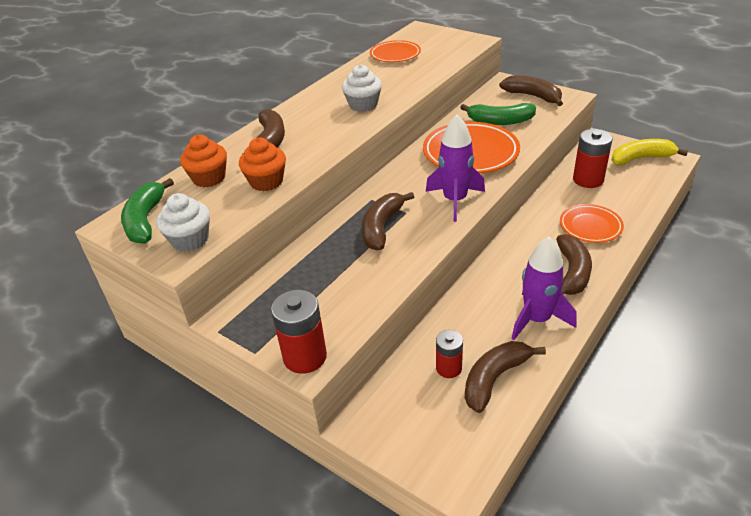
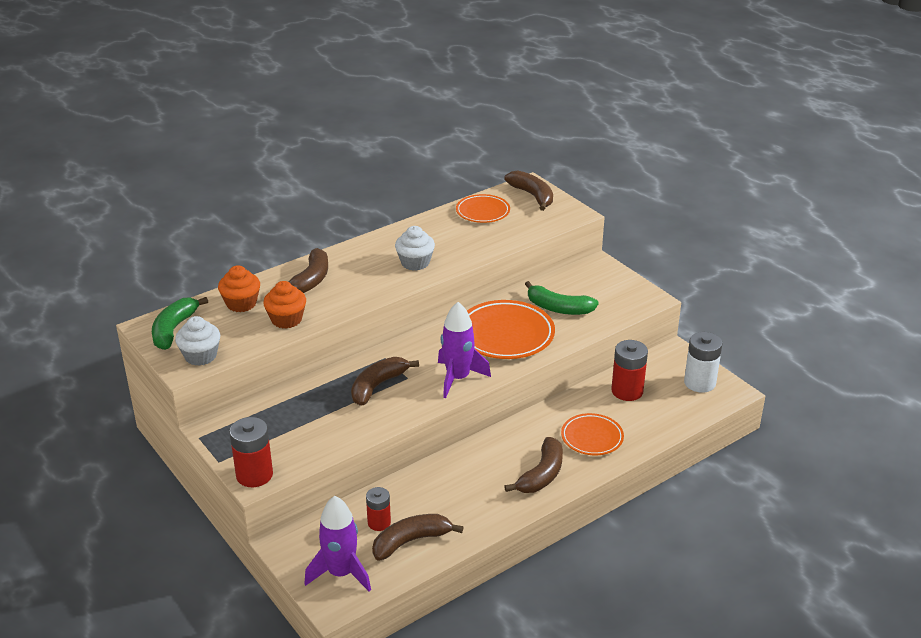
camera: 15 degrees right, 5 degrees down
(533, 96) = (613, 288): brown banana -> brown banana (532, 196)
(537, 319) = (480, 505): purple rocket -> purple rocket (341, 573)
(641, 158) = (699, 383): yellow banana -> white battery

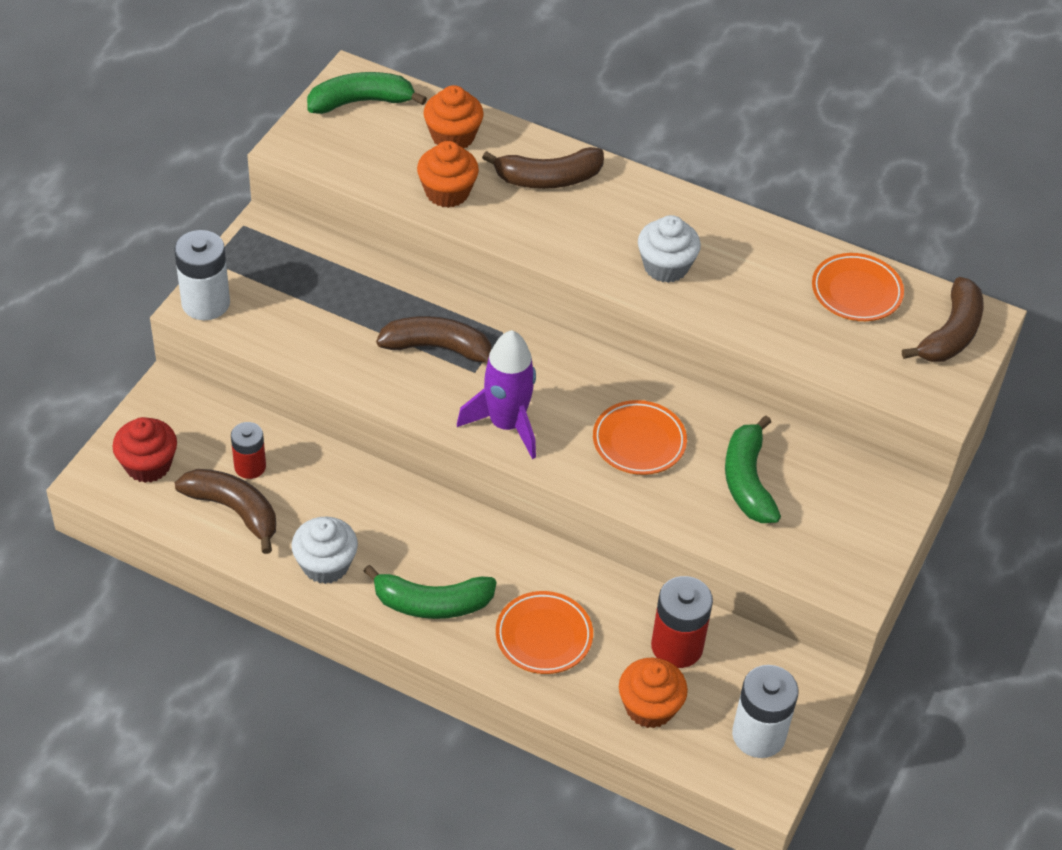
camera: 60 degrees right, 15 degrees up
(200, 356) = (325, 148): white cupcake -> white cupcake (325, 565)
(254, 475) = (206, 303): red battery -> white battery
(341, 573) = (148, 465): purple rocket -> red cupcake
(505, 335) = (639, 441): orange plate -> orange plate, size x0.61
(541, 475) = (432, 603): brown banana -> green banana
(662, 414) = (649, 707): none -> orange cupcake

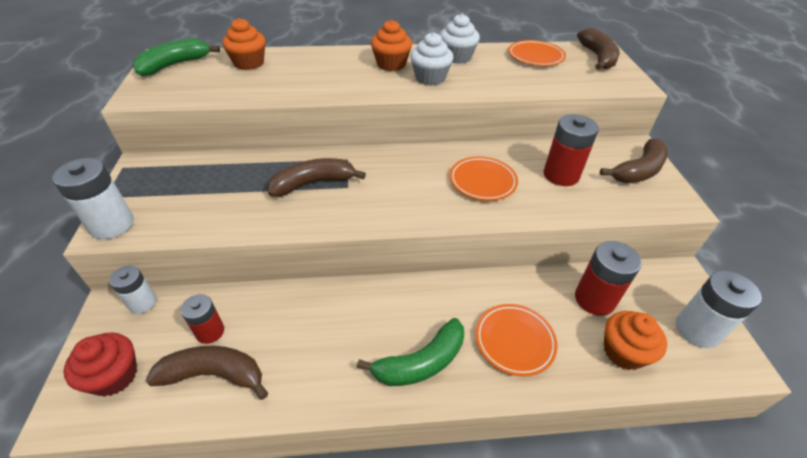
camera: 30 degrees left, 5 degrees down
(200, 402) = (143, 303): none -> white battery
(325, 565) = (319, 378): white cupcake -> white cupcake (457, 57)
(447, 192) = (265, 87): orange cupcake -> orange cupcake (391, 64)
(506, 424) = (394, 207): purple rocket -> none
(548, 179) = (324, 63): brown banana -> brown banana (638, 171)
(747, 481) = (561, 175): green banana -> red battery

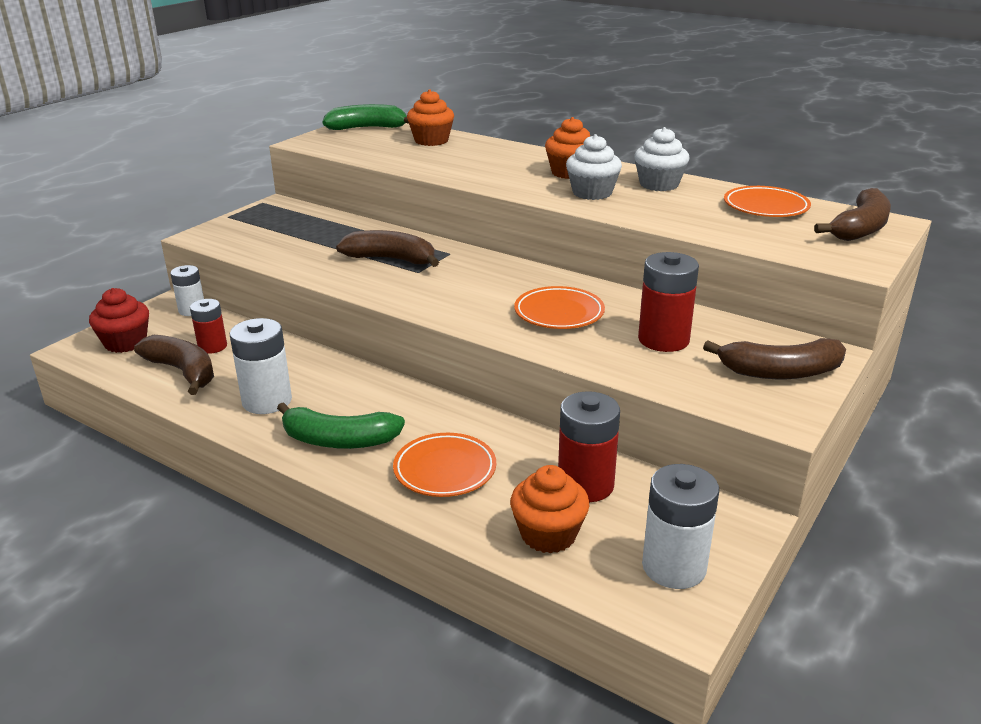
camera: 40 degrees right, 15 degrees down
(112, 225) = (210, 234): white battery -> white battery (267, 401)

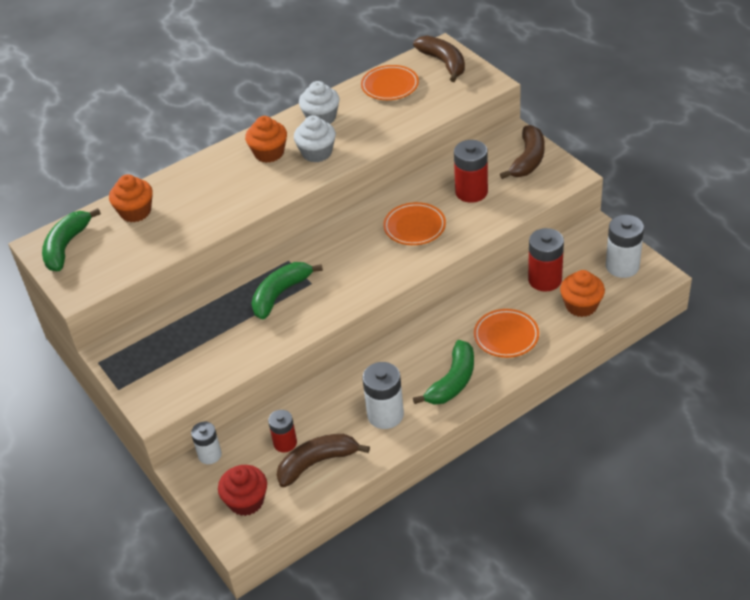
camera: 65 degrees left, 15 degrees up
(391, 259) = (280, 294): brown banana -> green banana

